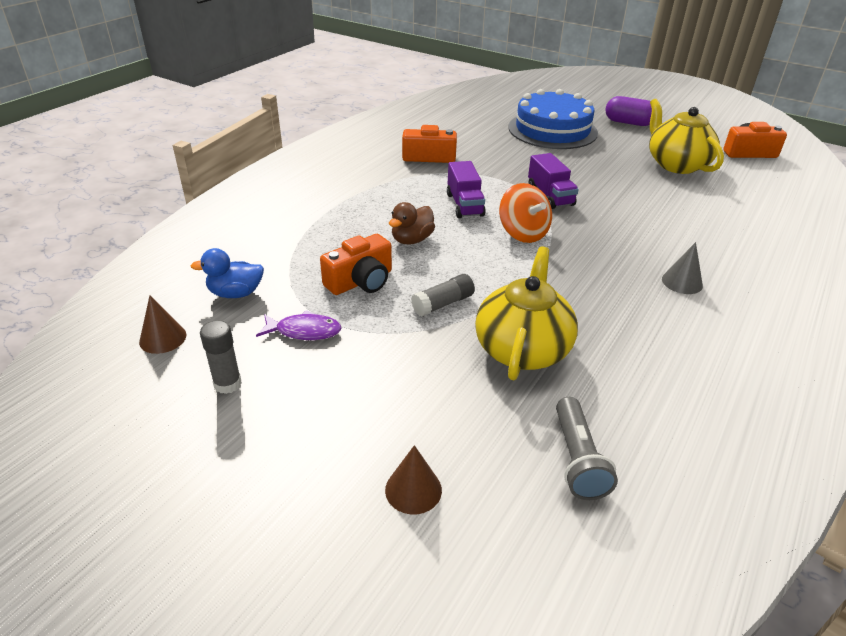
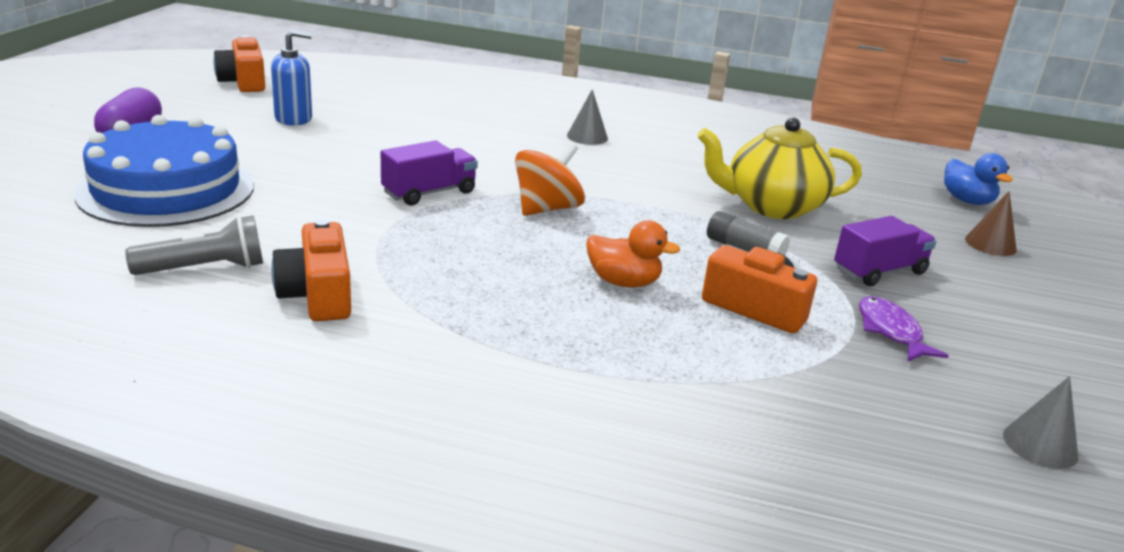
camera: 110 degrees left, 10 degrees down
(163, 338) = (1040, 445): brown cone -> grey cone
(227, 384) = (1028, 364): grey glue stick -> none
(236, 293) = (888, 408): blue duck -> blue duck (967, 201)
(412, 240) = (623, 282): brown duck -> orange duck
(464, 205) = (492, 250): purple truck -> purple truck (879, 271)
(577, 460) = (874, 186): grey flashlight -> grey flashlight (205, 268)
(676, 164) = (293, 119): yellow teapot -> blue soap dispenser

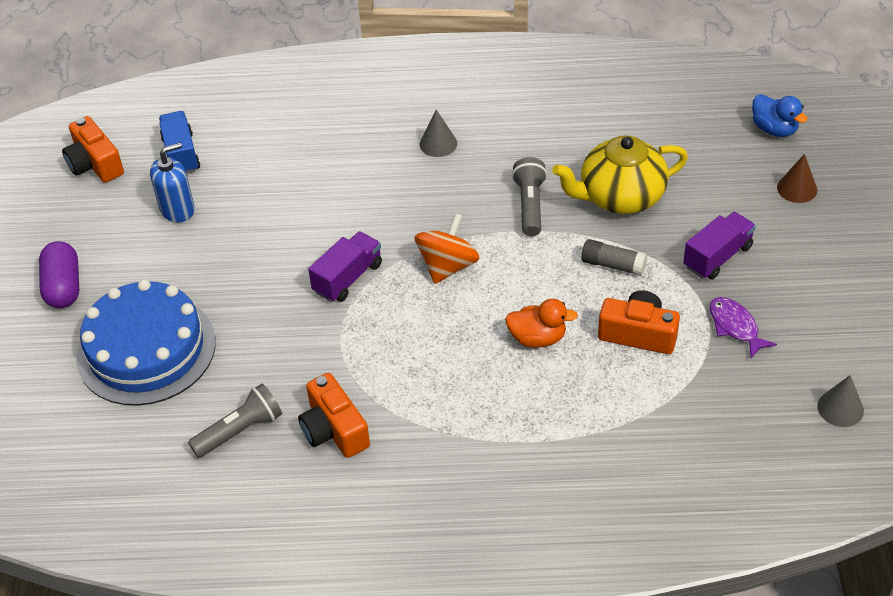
camera: 10 degrees left, 20 degrees up
(328, 93) = (181, 154): none -> blue truck
(664, 190) = (530, 205): none -> grey flashlight

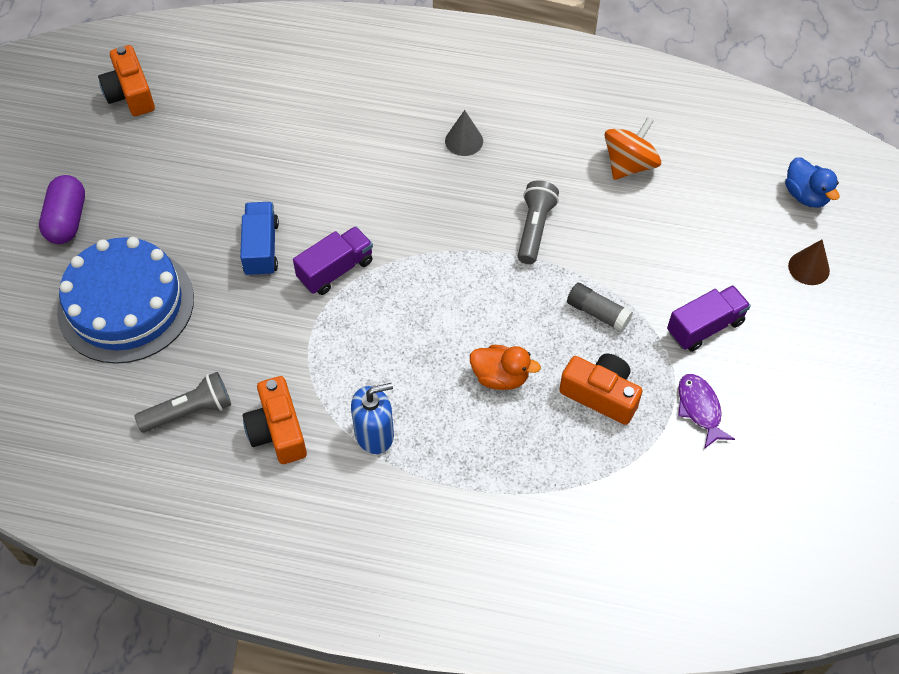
camera: 10 degrees right, 10 degrees up
(177, 209) = (194, 160): blue soap dispenser -> blue soap dispenser (374, 434)
(181, 154) = (214, 100): blue truck -> blue truck (261, 249)
(447, 266) = (435, 278): orange spinning top -> orange spinning top (629, 165)
(620, 197) = (627, 239): yellow teapot -> none
(840, 408) = (778, 523): grey cone -> none

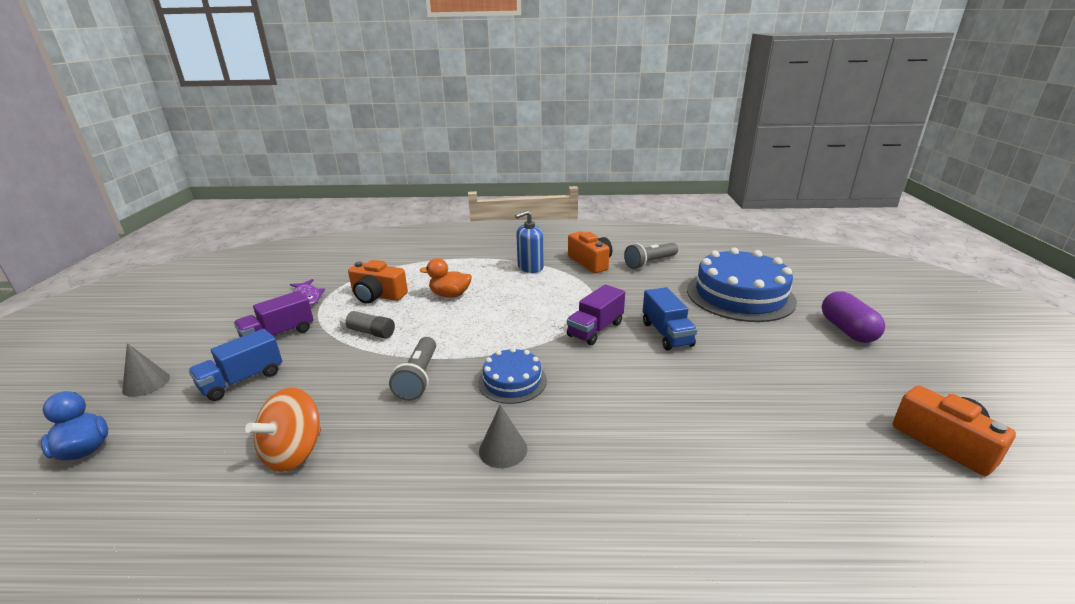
camera: 170 degrees right, 30 degrees down
(444, 209) = (512, 381): none -> blue cake
(711, 256) = (242, 380): none -> blue truck
(808, 268) = (146, 383): brown cone -> grey cone

